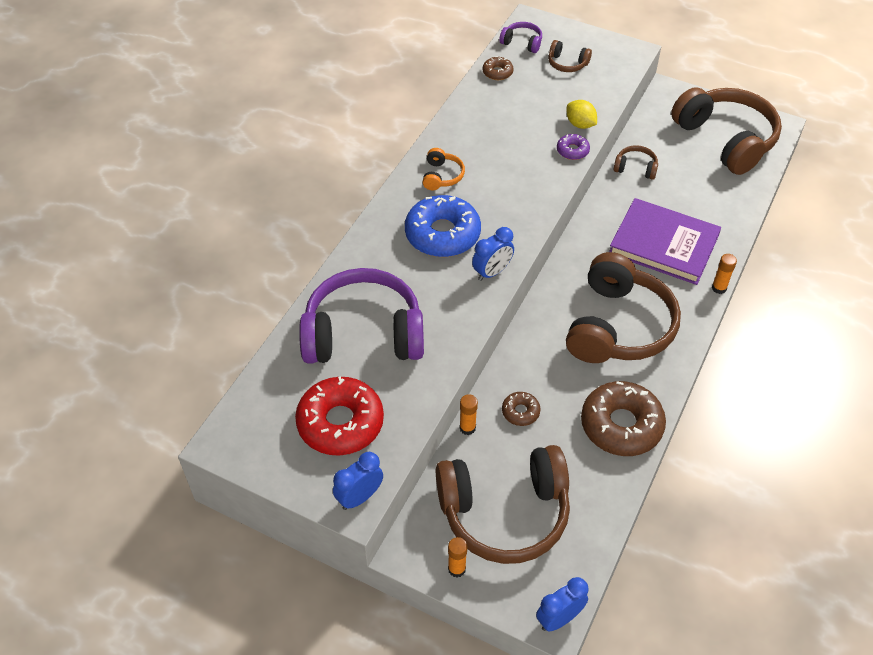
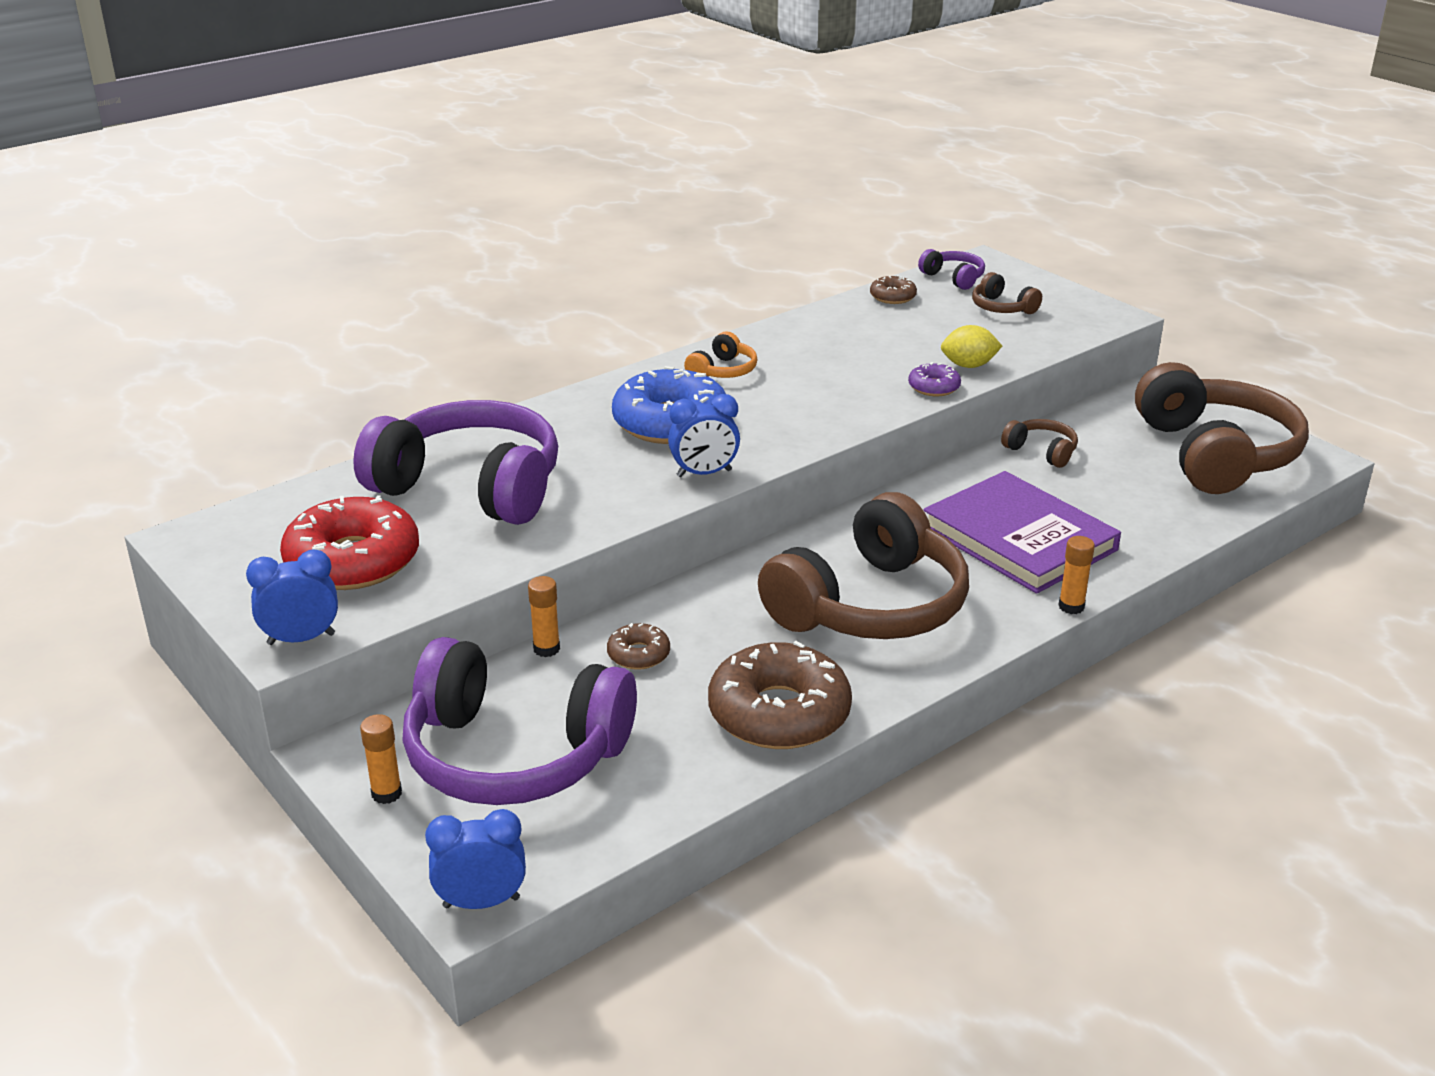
camera: 25 degrees right, 20 degrees down
(505, 512) = (514, 755): brown headphones -> purple headphones
(580, 124) = (968, 365): yellow lemon -> yellow lemon turned 75 degrees counterclockwise

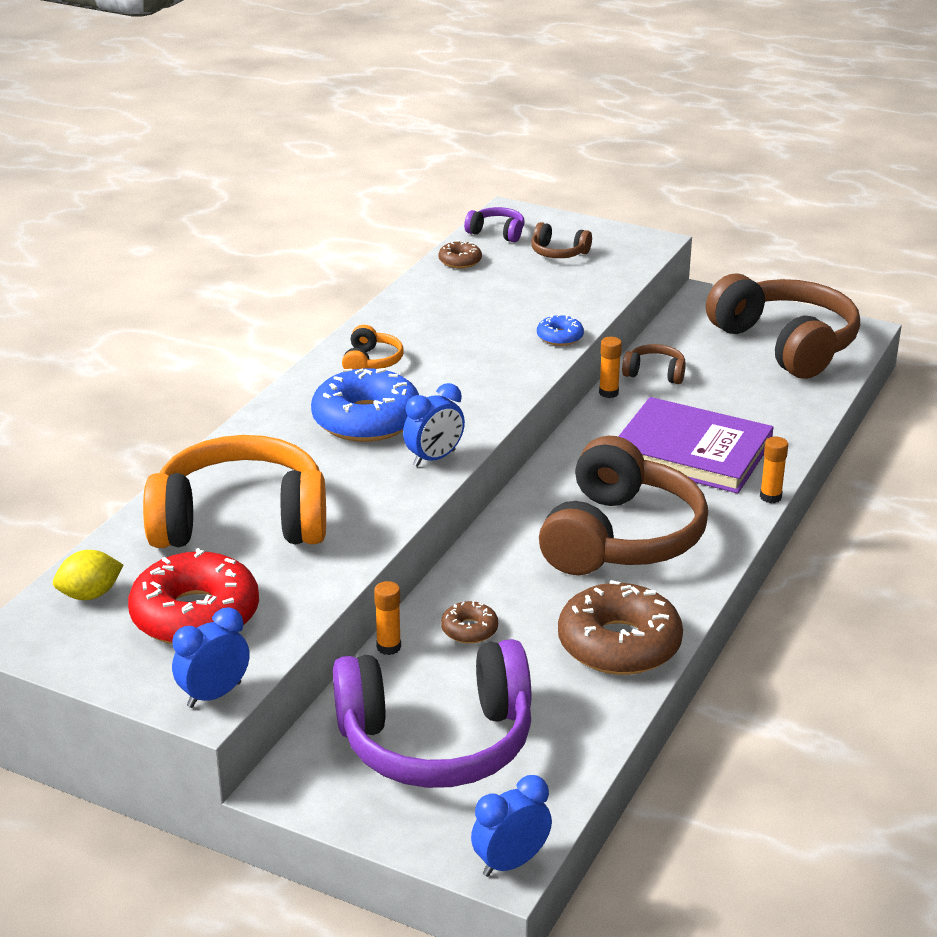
camera: 25 degrees left, 0 degrees up
(386, 793) = (358, 805): orange glue stick -> orange glue stick (608, 393)
(471, 487) = (241, 521): purple headphones -> orange headphones
(934, 387) = (560, 337): purple donut -> blue donut
(968, 365) = (572, 311): yellow lemon -> yellow lemon (90, 595)

